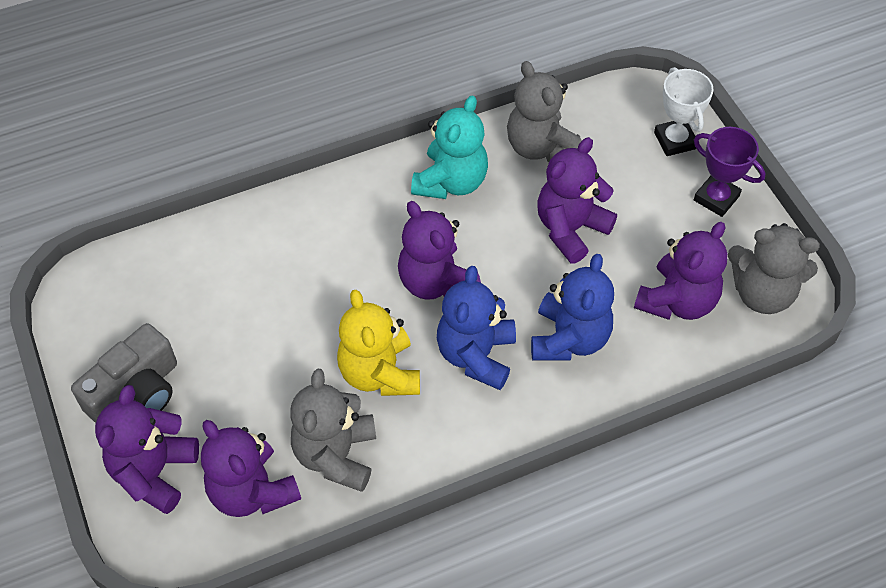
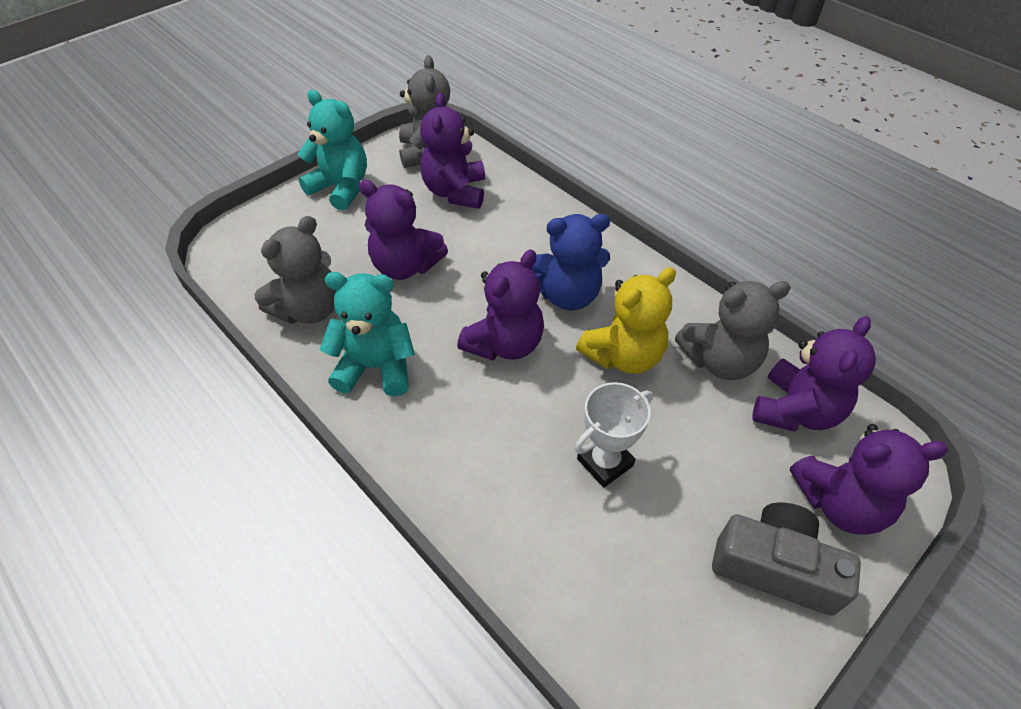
camera: 110 degrees left, 5 degrees down
(569, 339) = (521, 243): blue teddy bear -> none
(675, 140) = (280, 221): white trophy -> white trophy (605, 462)
(677, 301) = (455, 192): purple teddy bear -> purple teddy bear turned 105 degrees counterclockwise
(716, 198) = (341, 188): purple trophy -> turquoise teddy bear

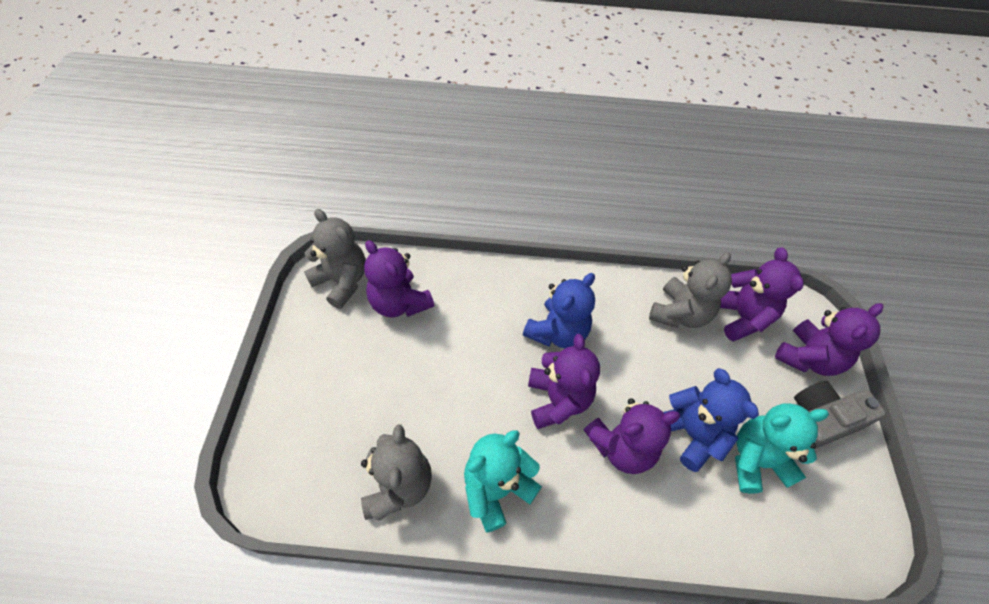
camera: 45 degrees left, 5 degrees up
(341, 188) = (304, 361): turquoise teddy bear -> turquoise teddy bear (756, 460)
(405, 266) = (430, 392): purple teddy bear -> purple teddy bear (621, 447)
(605, 462) = (691, 433): white trophy -> blue teddy bear
(623, 355) = (630, 351): yellow teddy bear -> none

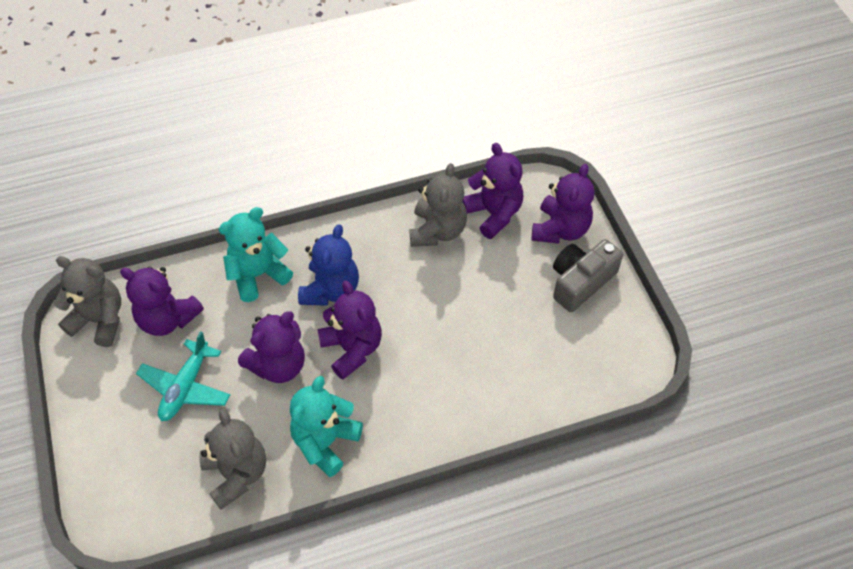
camera: 20 degrees left, 0 degrees up
(387, 374) = (186, 387): none -> turquoise plane
(621, 447) = (421, 366): purple teddy bear -> purple teddy bear (278, 365)
(691, 433) = (477, 332): blue teddy bear -> none
(756, 460) = (537, 333): turquoise teddy bear -> turquoise teddy bear (258, 275)

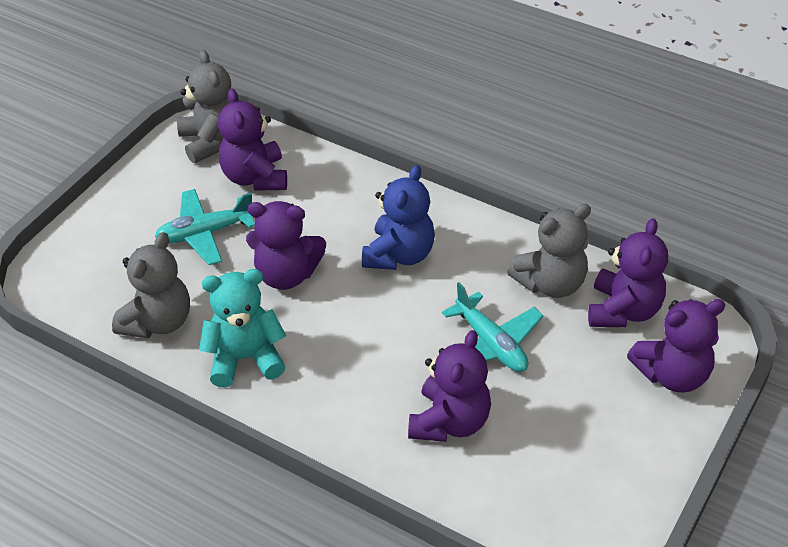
camera: 50 degrees right, 10 degrees down
(258, 275) = (359, 199): turquoise teddy bear -> none
(330, 289) = (399, 255): blue teddy bear -> blue teddy bear turned 45 degrees counterclockwise
(352, 349) = (356, 311): purple teddy bear -> purple teddy bear (449, 422)
(452, 297) = (491, 344): none -> turquoise plane
(580, 282) = (631, 433): grey camera -> none

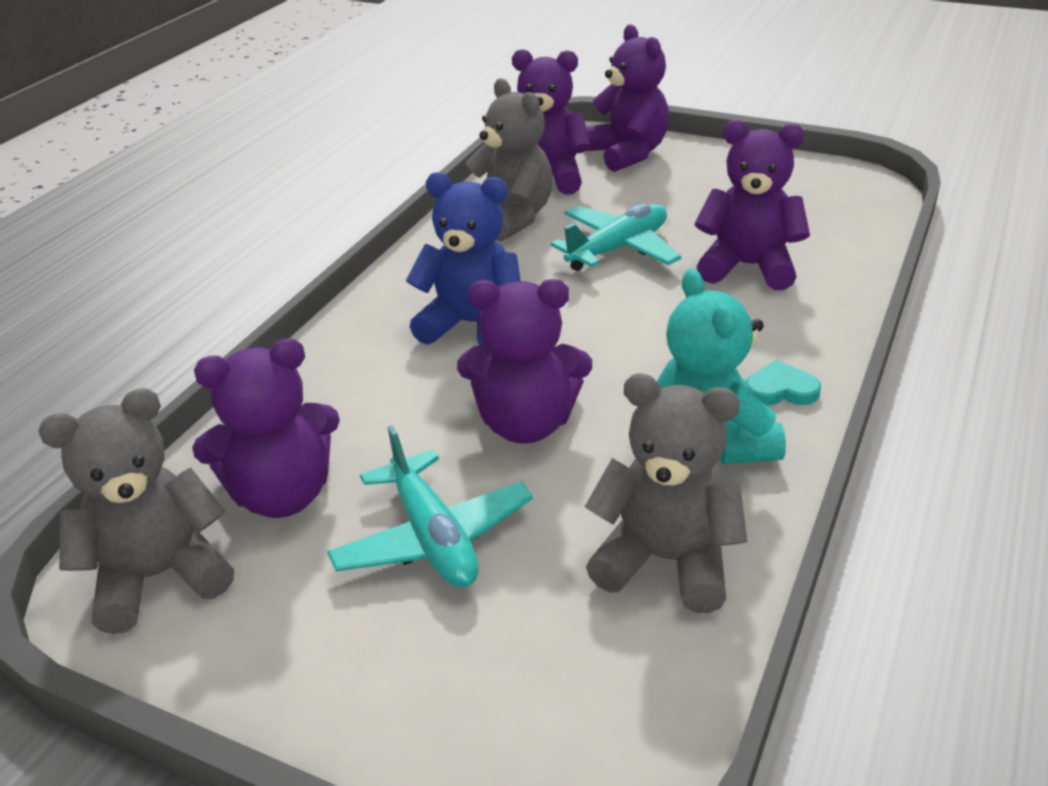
camera: 95 degrees left, 10 degrees down
(286, 275) = (526, 424): purple teddy bear -> purple teddy bear turned 90 degrees clockwise
(287, 405) = (781, 390): none -> turquoise heart

